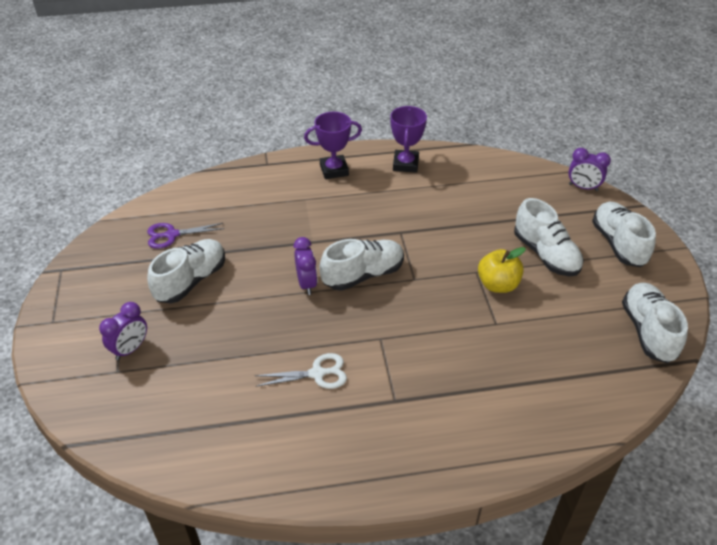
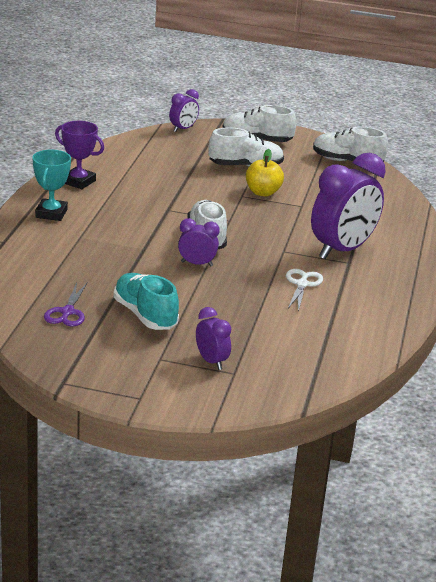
camera: 70 degrees left, 15 degrees down
(191, 281) = (145, 315): white shoe -> turquoise shoe
(334, 170) = (51, 213): purple trophy -> turquoise trophy
(418, 387) = (342, 250): none -> purple clock

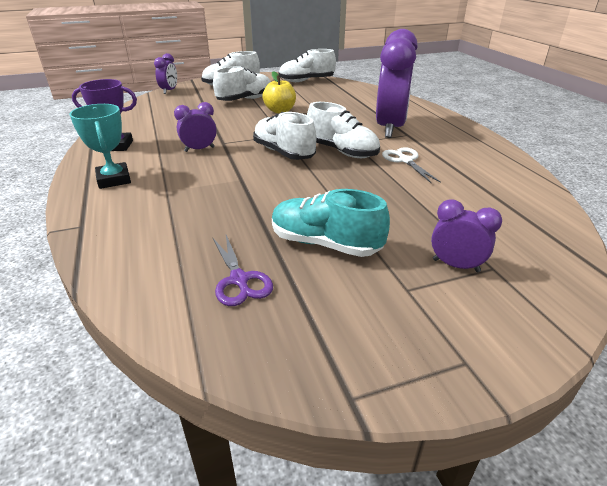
camera: 30 degrees left, 5 degrees up
(197, 264) = (304, 175): purple clock -> purple clock (199, 149)
(259, 255) = (342, 151): none -> white shoe

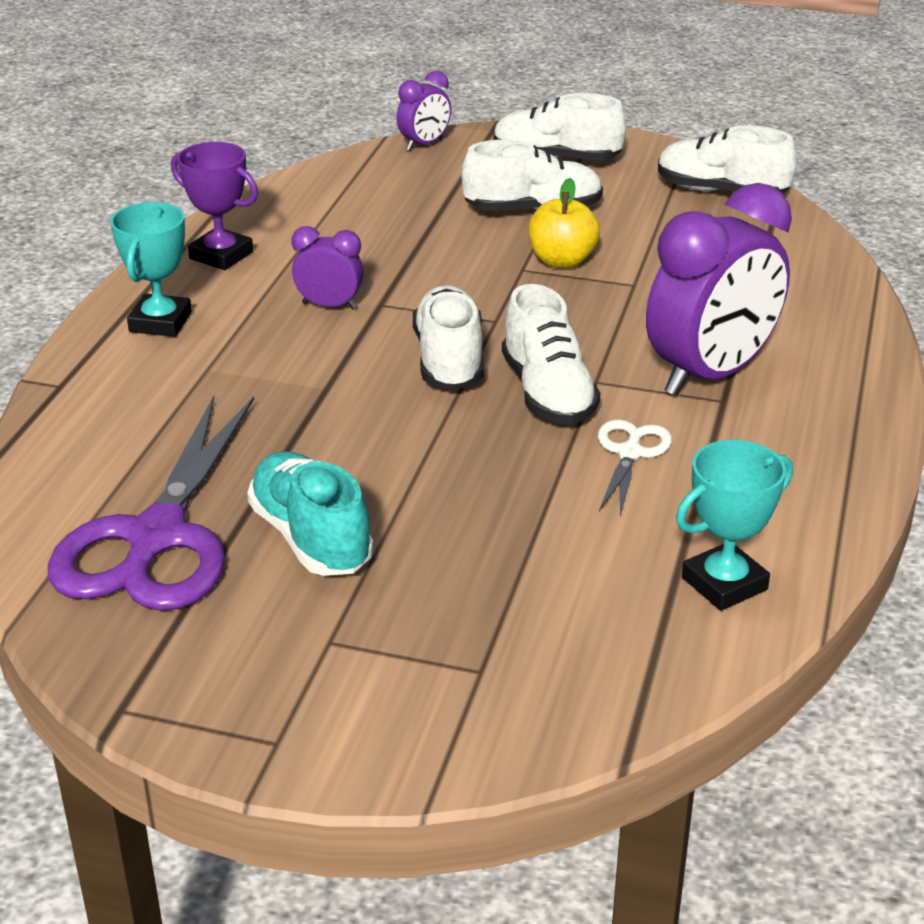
camera: 35 degrees right, 0 degrees up
(239, 280) = (156, 537): purple scissors -> purple scissors, size x2.13
(455, 265) = (435, 643): purple clock -> none
(514, 191) = (724, 583): none -> turquoise trophy

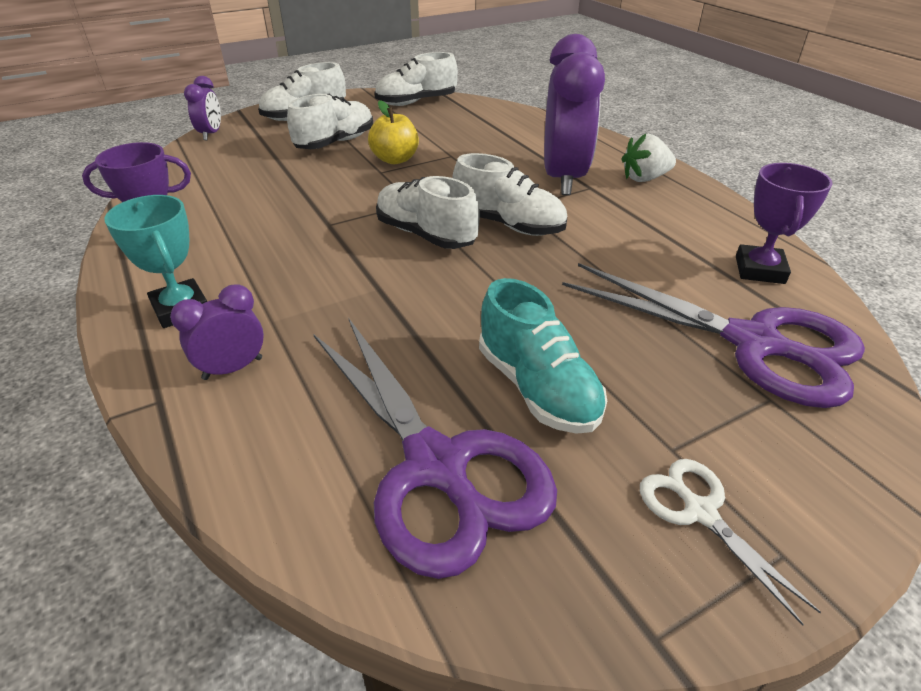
camera: 45 degrees left, 5 degrees up
(311, 538) = (537, 388): turquoise shoe -> turquoise shoe turned 135 degrees counterclockwise
(329, 306) = (297, 240): purple clock -> purple clock (233, 368)
(562, 629) = (754, 343): none -> purple scissors
(630, 453) = (602, 232): white scissors -> white scissors (700, 512)
(724, 583) = (759, 270): turquoise trophy -> purple trophy
(815, 424) = (644, 178): none -> white strawberry

